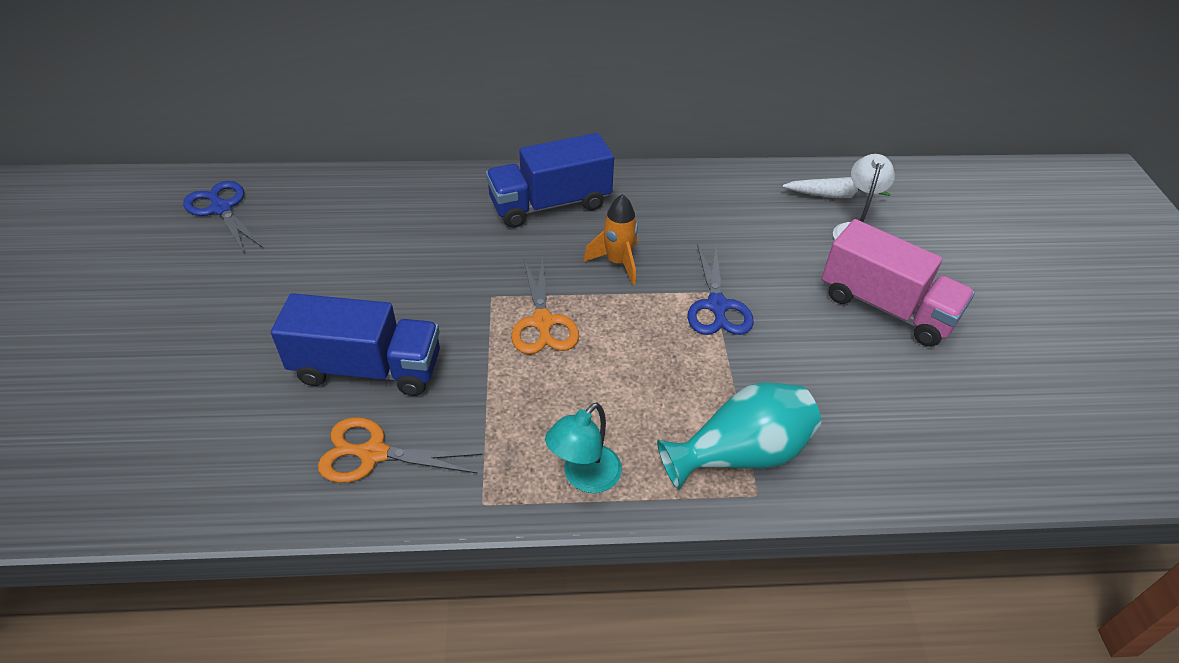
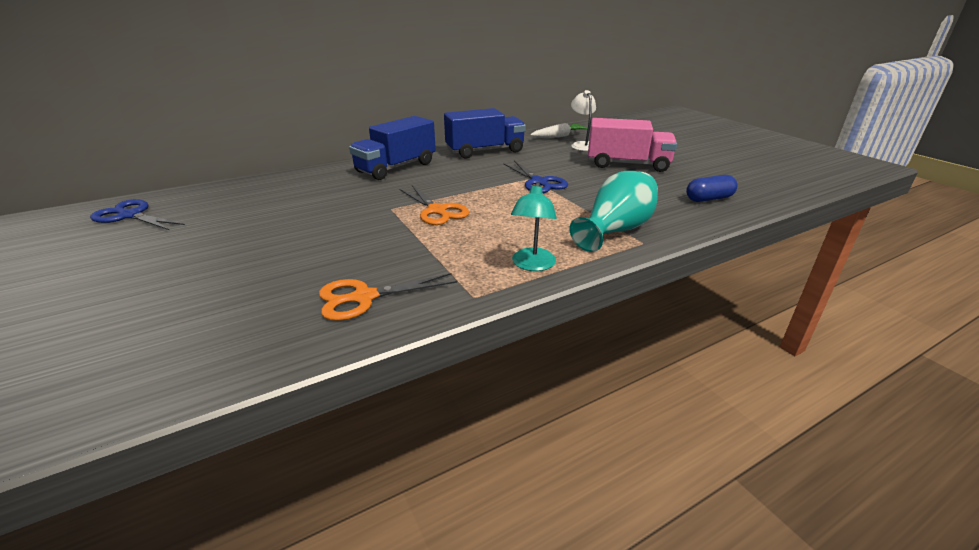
camera: 25 degrees left, 15 degrees down
(367, 368) = (323, 259): blue truck -> blue truck (485, 151)
(617, 262) = (462, 179): orange rocket -> none
(941, 439) = (709, 199): none -> blue capsule

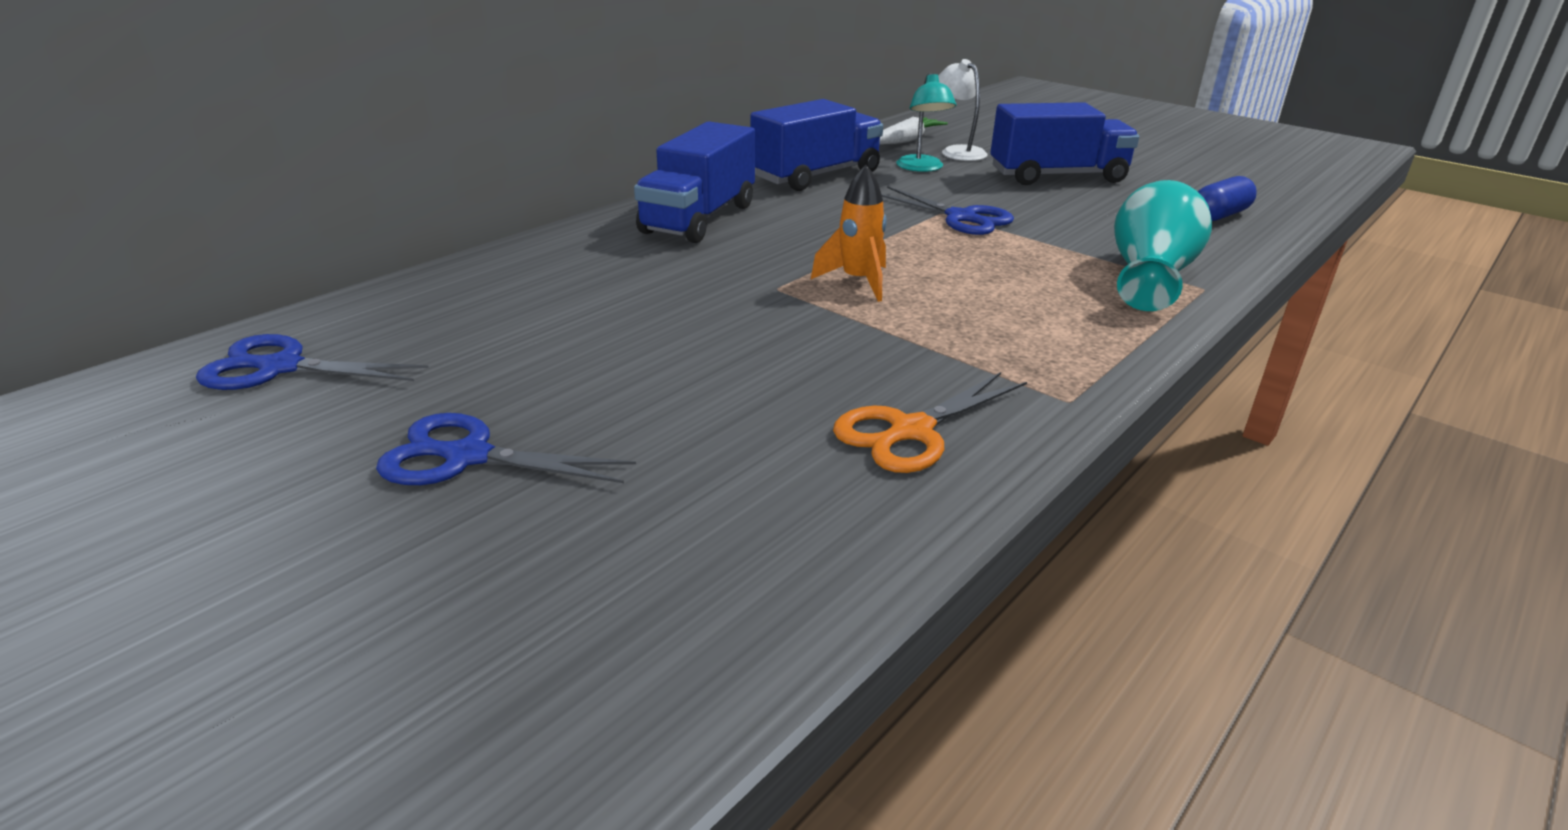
camera: 20 degrees left, 0 degrees up
(149, 270) = (468, 456): none -> blue scissors
(437, 211) = (858, 282): orange scissors -> orange rocket
(532, 265) = (1096, 342): turquoise lamp -> turquoise lamp (922, 168)
(627, 164) = (1057, 176): pink truck -> blue truck

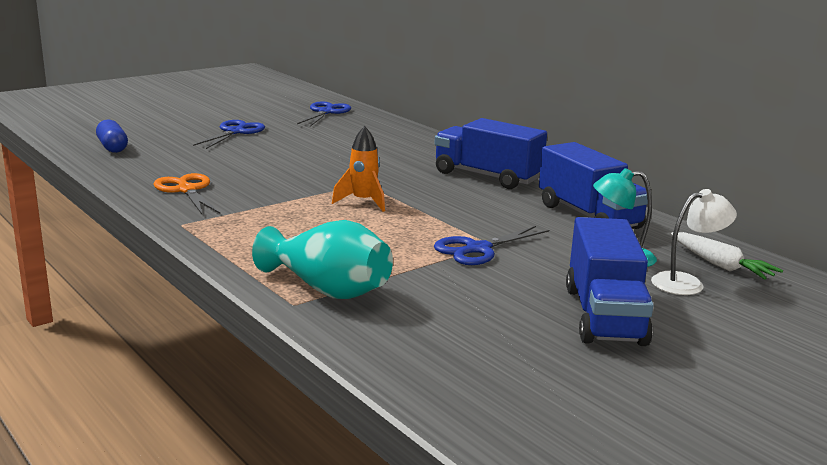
camera: 100 degrees right, 10 degrees down
(1219, 215) = (467, 371): blue capsule -> blue capsule (112, 147)

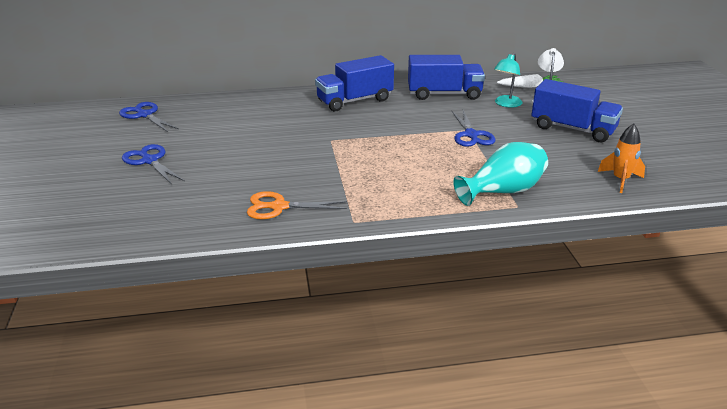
camera: 60 degrees left, 10 degrees up
(112, 147) = (122, 224): blue capsule -> none
(363, 202) = (366, 148): orange rocket -> orange rocket (620, 180)

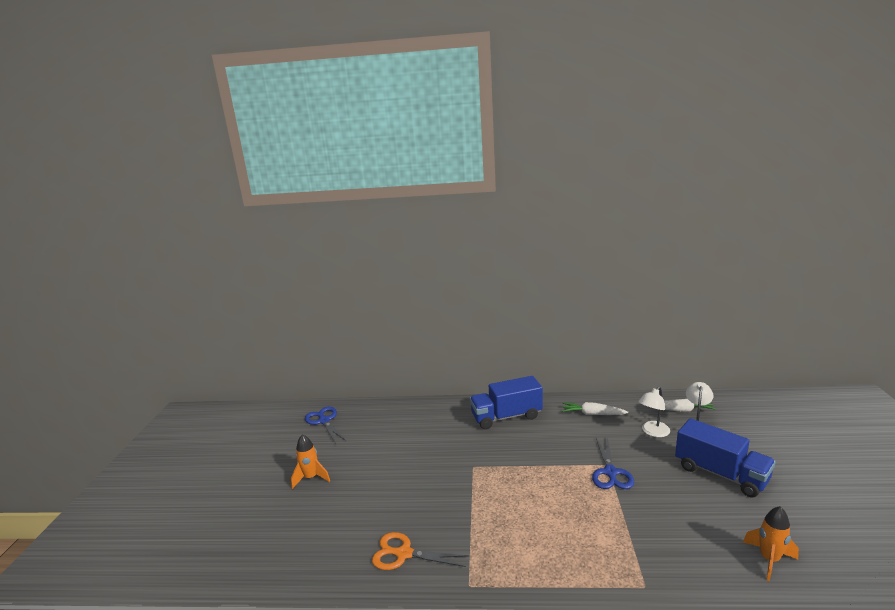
camera: 15 degrees right, 10 degrees down
(150, 161) = (311, 478): blue scissors -> orange rocket
(444, 94) = (592, 414): blue truck -> white carrot
(503, 191) = (632, 561): turquoise vase -> none
(506, 104) = (653, 432): turquoise lamp -> white lamp

